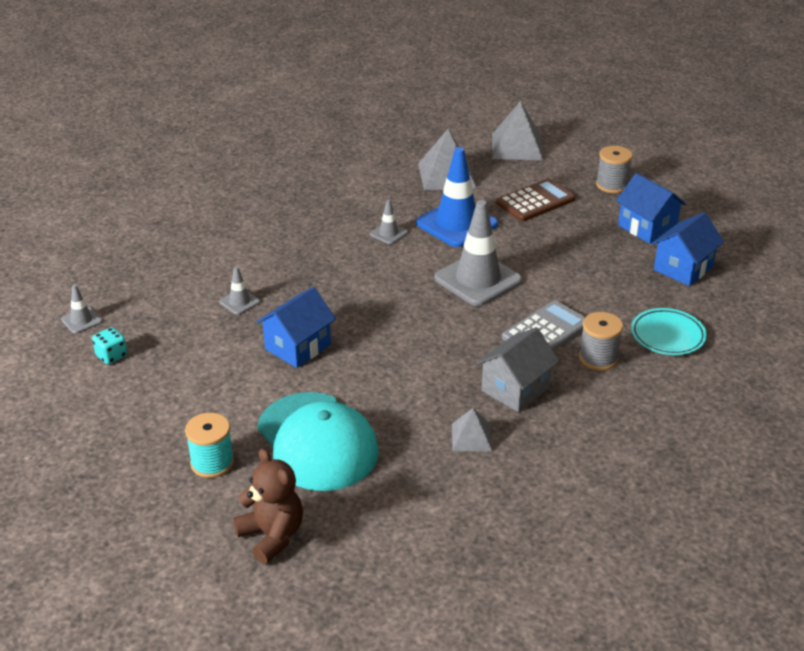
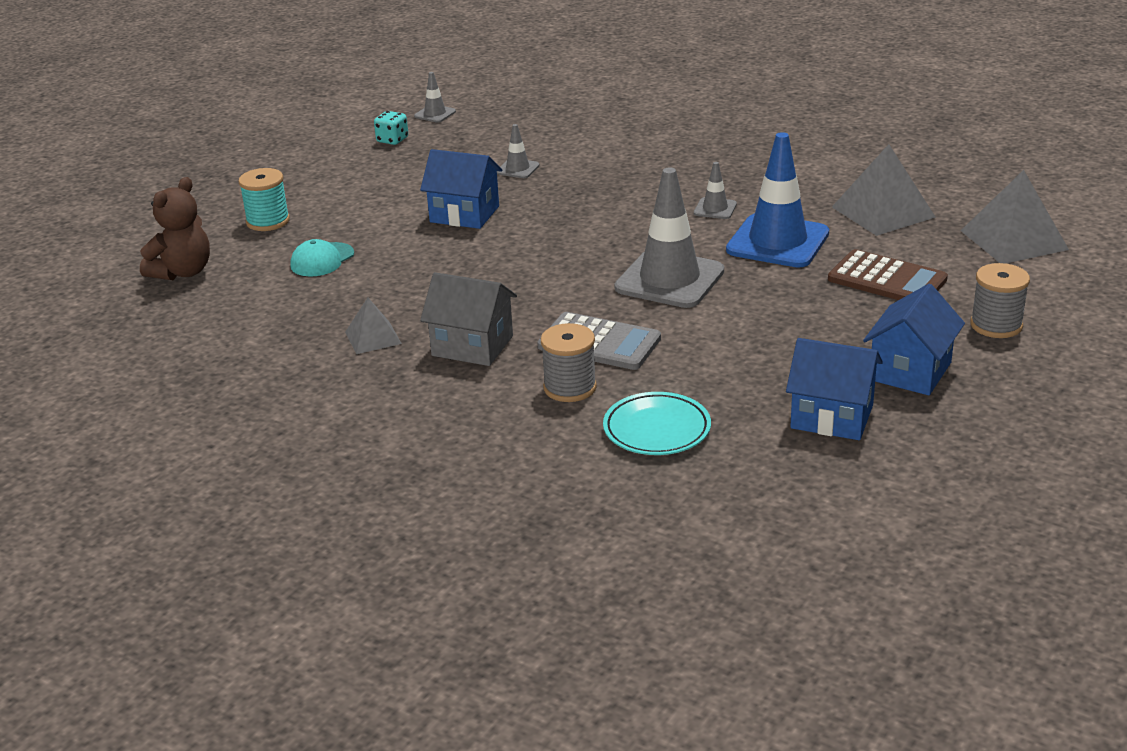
camera: 70 degrees right, 5 degrees down
(317, 442) = (322, 260): turquoise cap -> turquoise cap, size x0.45

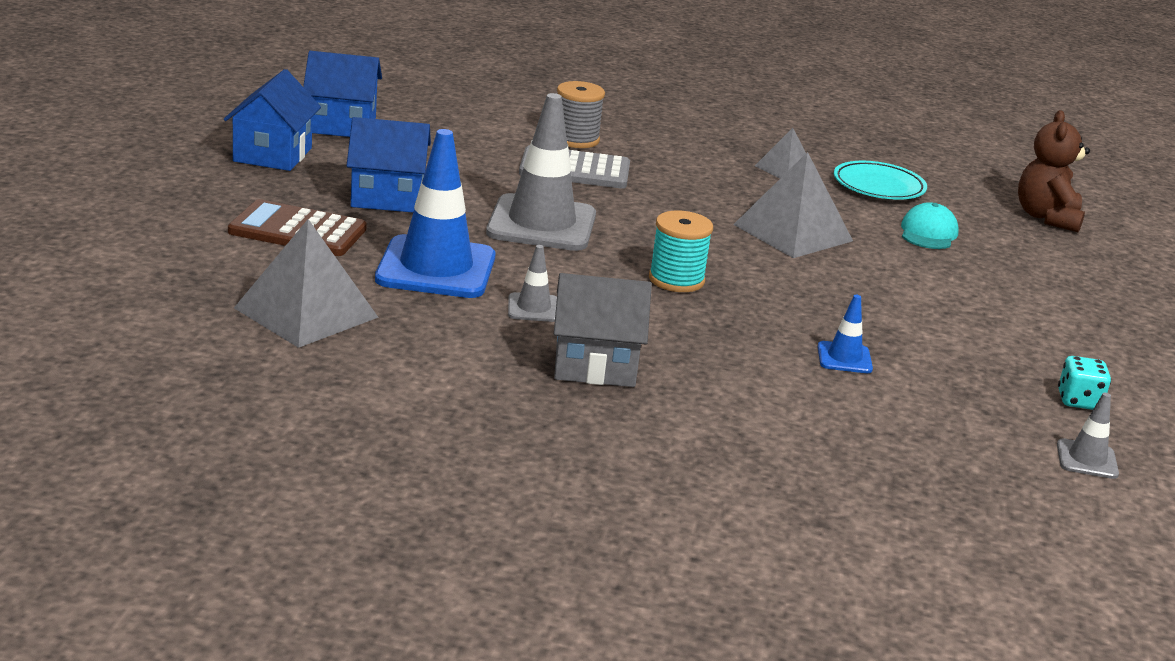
camera: 155 degrees right, 5 degrees down
(268, 221) = (1051, 272): turquoise spool -> turquoise spool (676, 280)
(464, 214) = (840, 289): blue house -> blue house (387, 197)
(472, 346) = (688, 165): grey house -> grey house (594, 365)
(517, 169) = (844, 358): grey traffic cone -> blue traffic cone
(657, 429) = (485, 117): turquoise plate -> turquoise plate (878, 186)
(996, 325) = (180, 191): grey spool -> none
(1013, 240) = (133, 281): grey pyramid -> grey pyramid (793, 232)

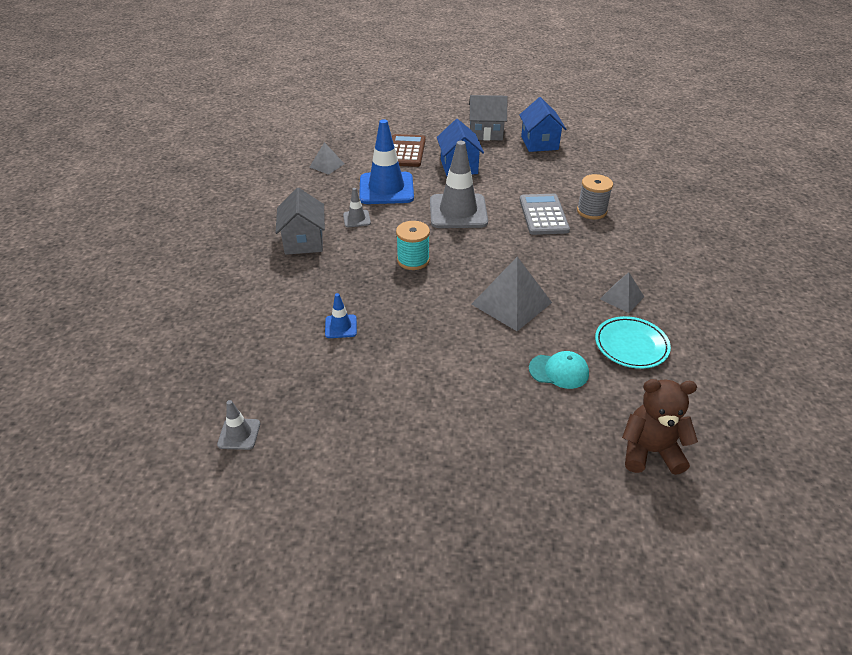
camera: 85 degrees right, 15 degrees up
(272, 155) = (486, 133): blue house -> grey house
(306, 312) = (327, 165): grey pyramid -> grey pyramid, size x0.57
(1078, 401) = (316, 438): turquoise dice -> none

